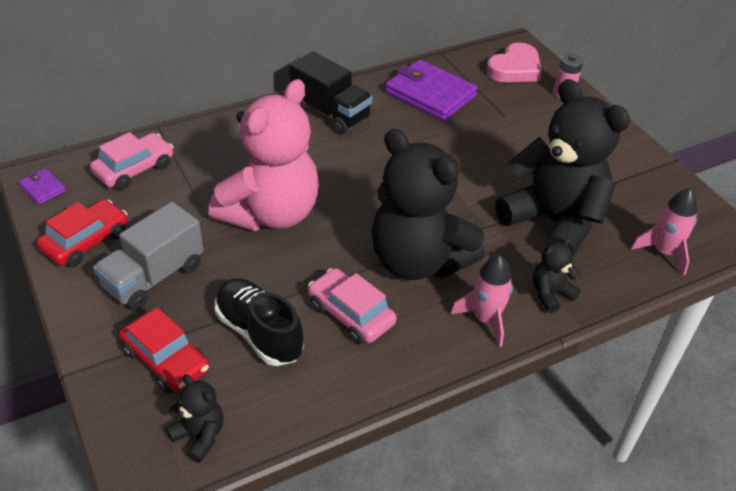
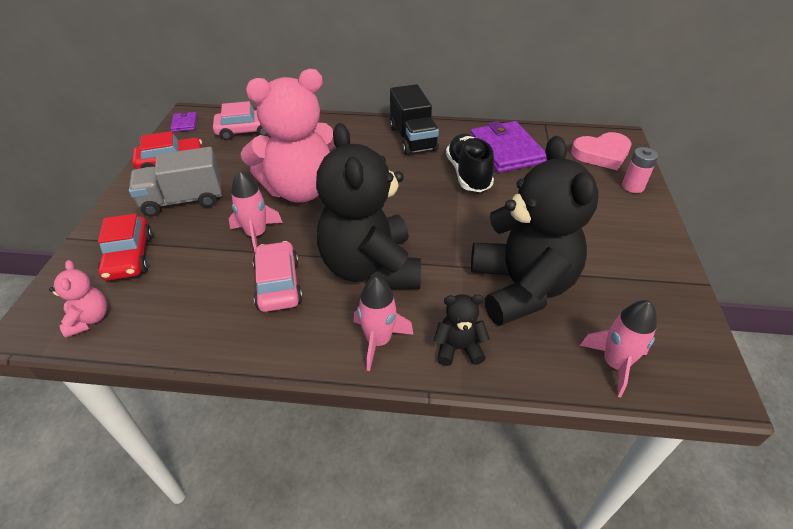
camera: 35 degrees right, 0 degrees up
(200, 436) = (89, 319): black teddy bear -> pink teddy bear
(259, 333) = (203, 267): black shoe -> black shoe (468, 174)
(277, 278) = (256, 235): none -> pink rocket

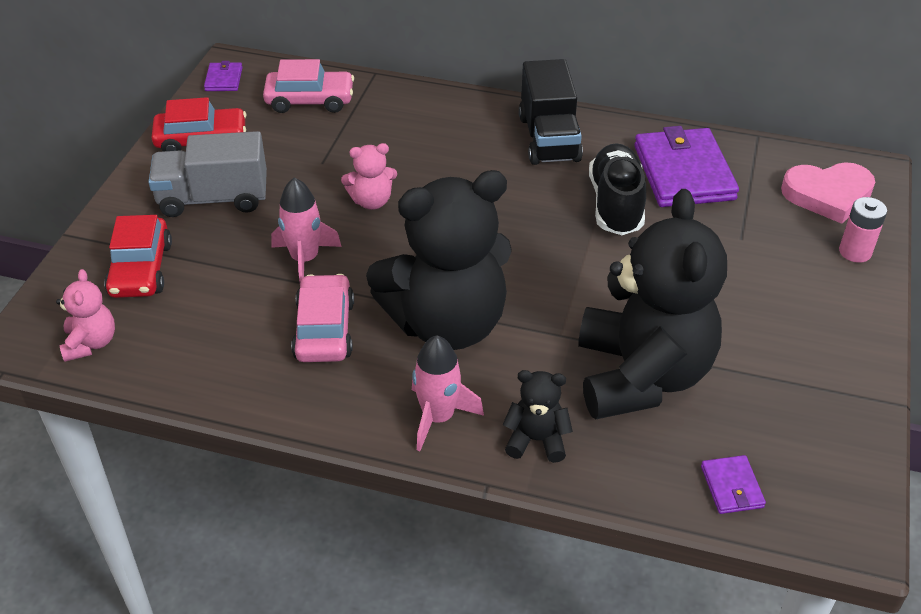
camera: 10 degrees right, 0 degrees up
(299, 190) = (371, 201): pink teddy bear -> pink teddy bear, size x0.42
(370, 268) = (447, 323): black teddy bear -> black teddy bear turned 105 degrees counterclockwise
(614, 364) = (732, 487): pink rocket -> purple wallet

